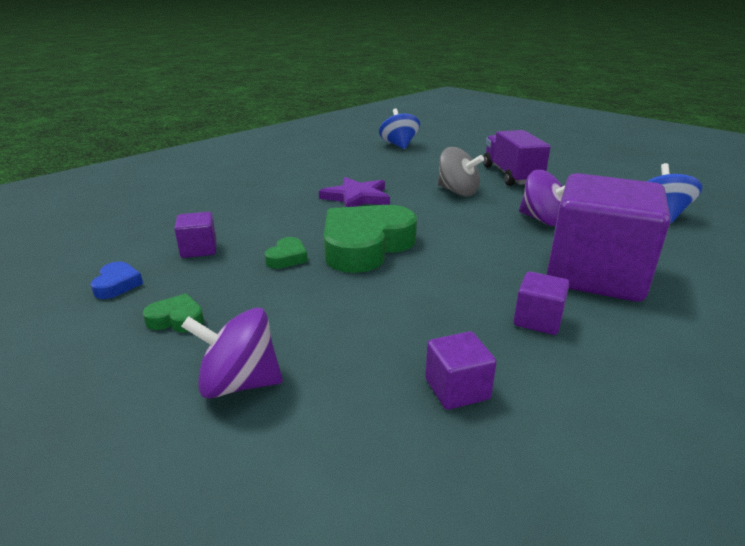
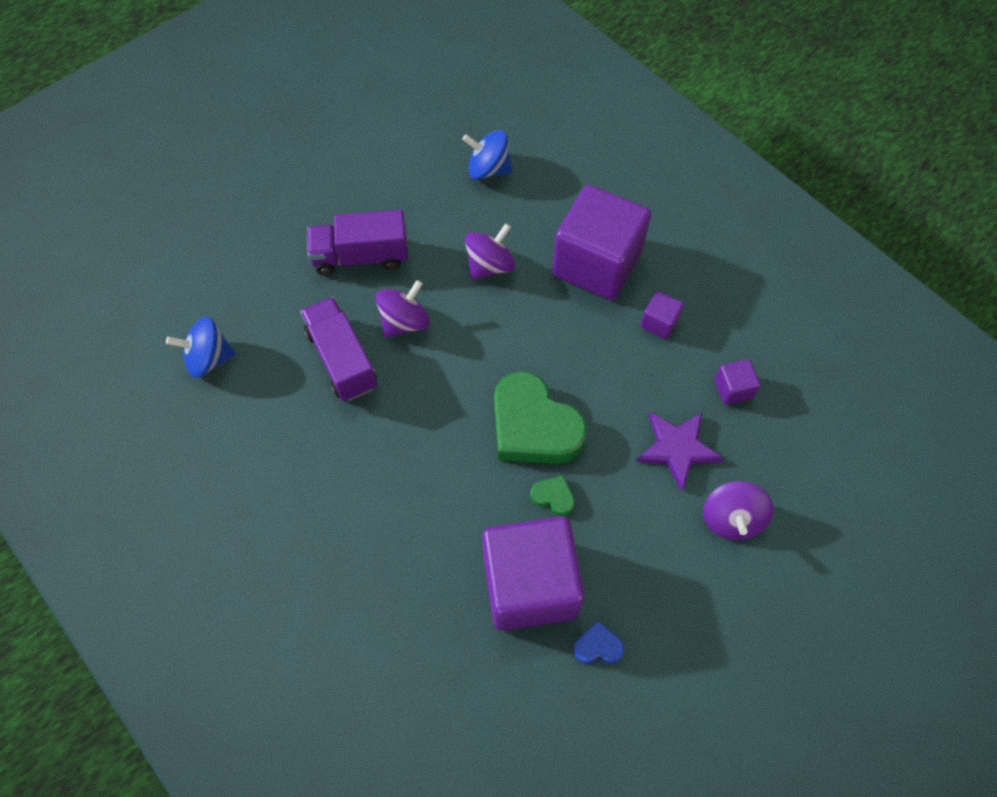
camera: 85 degrees left, 35 degrees up
(176, 319) = (655, 577): green heart -> none
(199, 249) = (529, 584): purple cube -> purple cube, size x2.41
(356, 197) = (407, 427): purple star -> purple star (677, 448)
(412, 175) = (342, 359): none -> purple truck
(457, 191) = (404, 321): grey spinning top -> purple spinning top

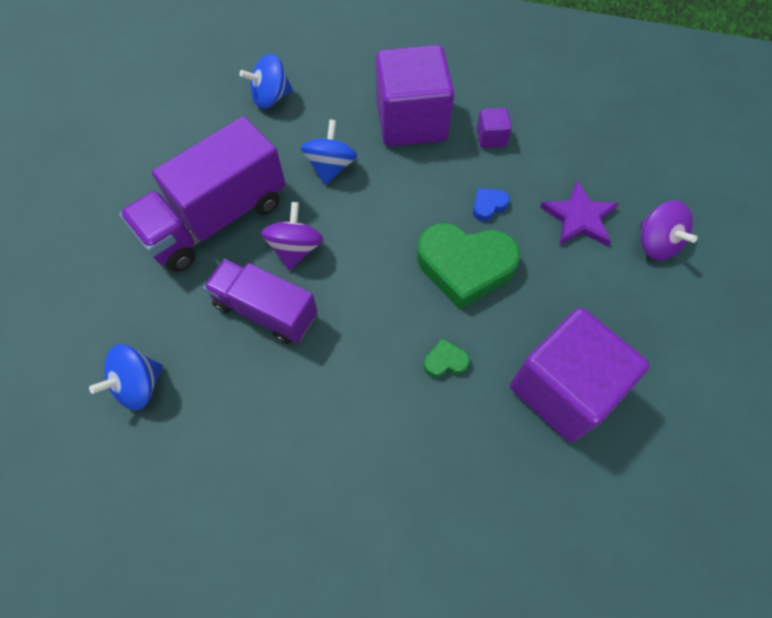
camera: 35 degrees left, 0 degrees up
(361, 256) = (216, 219): purple truck -> purple truck, size x1.52
(490, 265) = (331, 167): purple spinning top -> blue spinning top
(553, 497) = (524, 310): green heart -> green heart (445, 361)
(597, 646) = (650, 400): blue heart -> blue heart (488, 206)
(732, 388) = (579, 153): purple cube -> none

